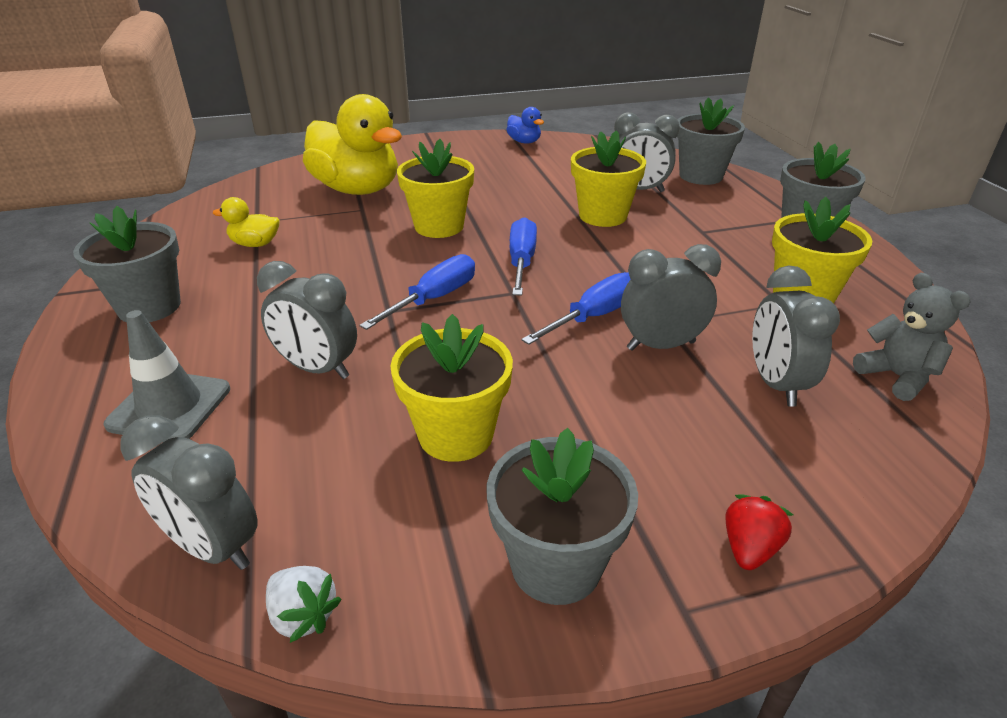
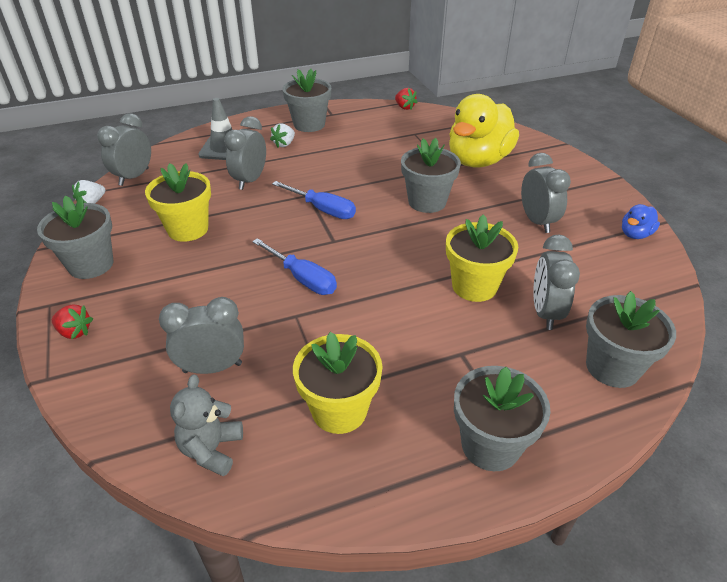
camera: 85 degrees right, 5 degrees up
(166, 222) = (404, 107): none -> red strawberry
(206, 333) = (284, 144): none -> white strawberry
(255, 244) = (383, 139): yellow duck -> none
(439, 226) = (427, 202): yellow flower pot -> grey flower pot
(521, 262) = (378, 243): blue screwdriver -> none
(661, 345) = (264, 311): grey clock -> grey clock (537, 221)
(896, 377) = (211, 449): grey teddy bear -> grey teddy bear turned 135 degrees clockwise

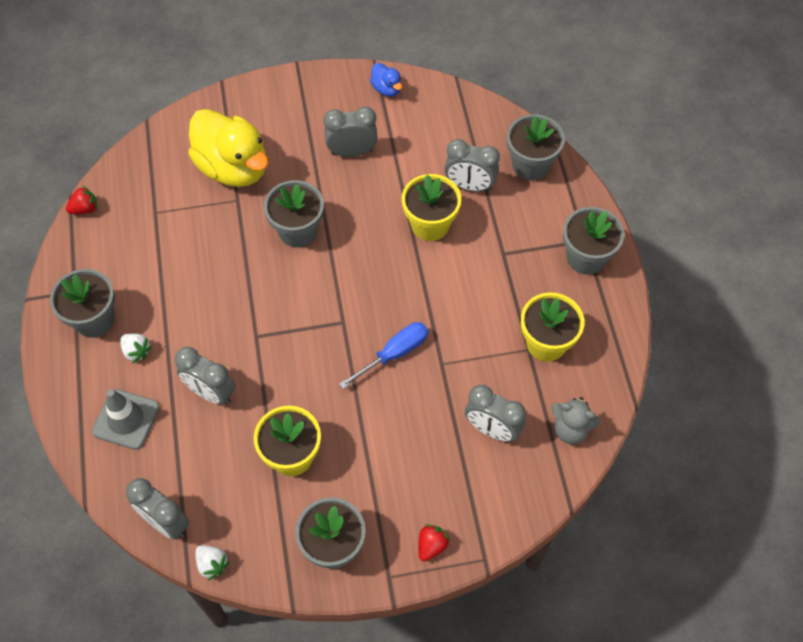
camera: 80 degrees left, 20 degrees up
(212, 367) = (492, 429): grey clock -> grey clock turned 60 degrees counterclockwise
(322, 209) = (287, 325): blue screwdriver -> none

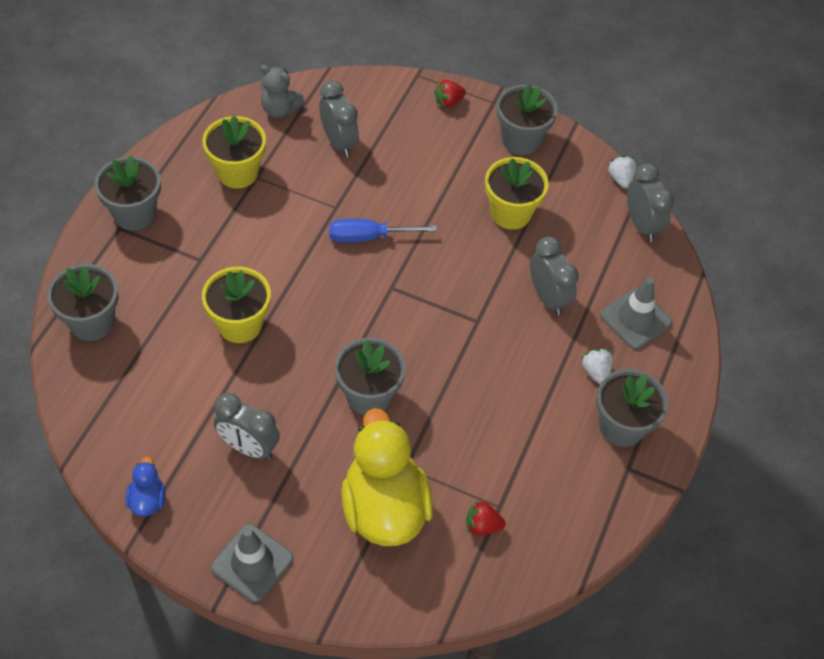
camera: 150 degrees left, 5 degrees down
(85, 209) = (573, 558): red strawberry -> red strawberry (482, 526)
(293, 93) = (252, 563): none -> grey traffic cone
(469, 186) = (168, 338): grey clock -> none
(570, 429) = (280, 109): grey teddy bear -> grey teddy bear turned 150 degrees clockwise

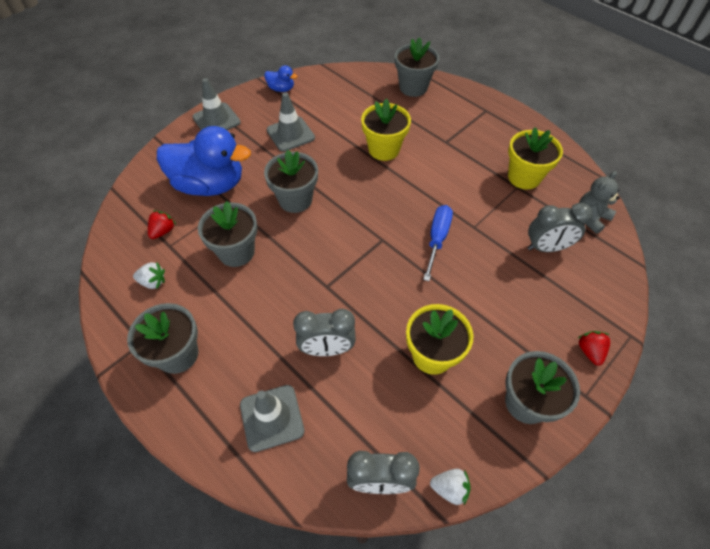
camera: 115 degrees right, 0 degrees up
(134, 214) = (496, 119): grey flower pot -> grey flower pot (236, 252)
(248, 447) = (290, 134): grey clock -> grey traffic cone
(384, 508) = (210, 185): yellow duck -> blue duck
(596, 372) = (237, 356): white strawberry -> white strawberry (153, 282)

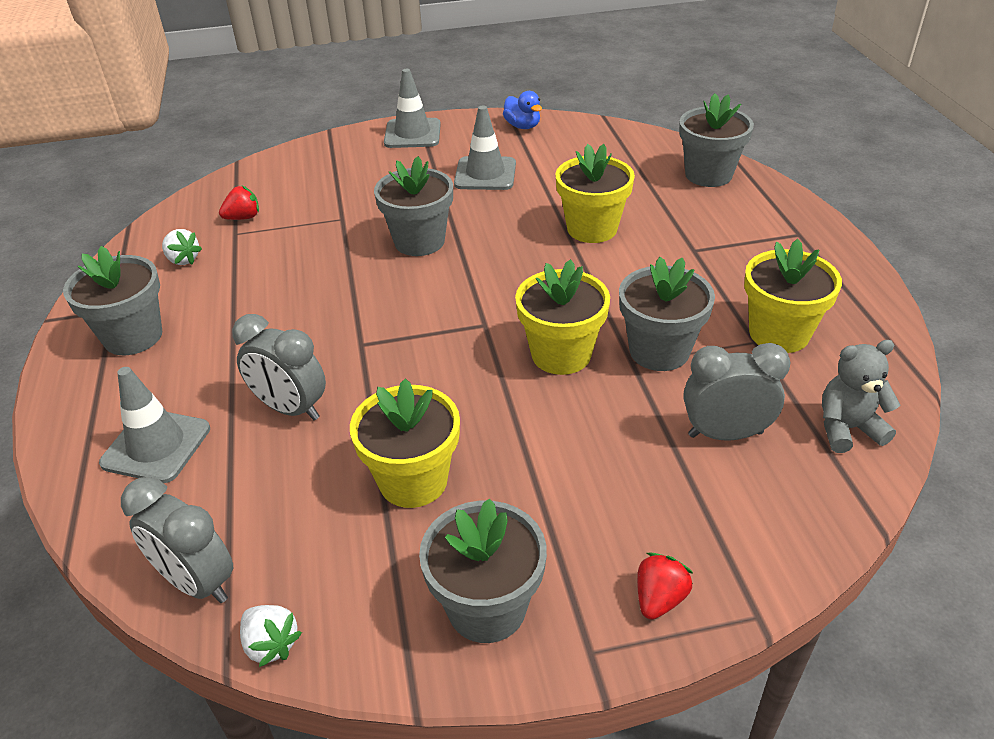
camera: 35 degrees right, 15 degrees down
(210, 185) = (338, 192): blue duck -> none
(236, 252) = (297, 267): grey flower pot -> grey flower pot (659, 351)
(437, 239) = (561, 354): blue screwdriver -> yellow flower pot
(546, 247) = (725, 434): grey clock -> grey clock turned 150 degrees clockwise

